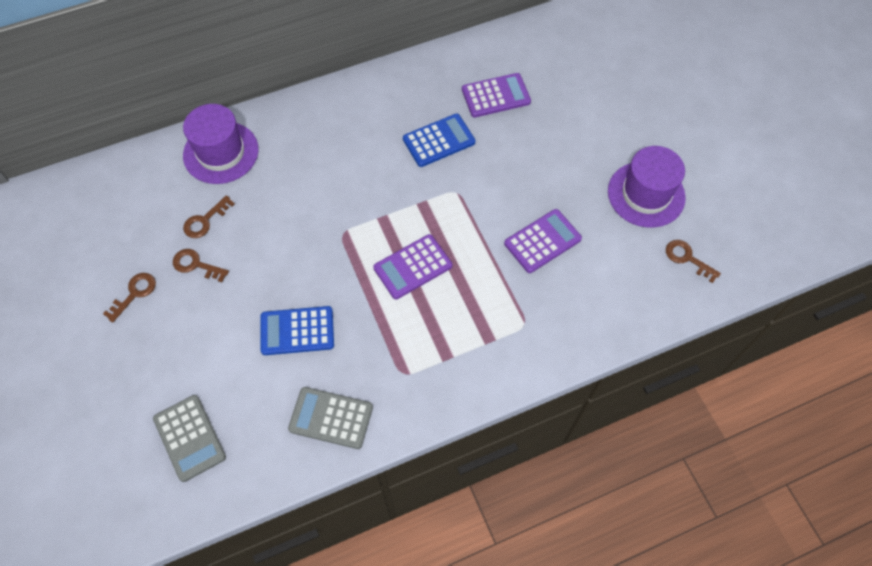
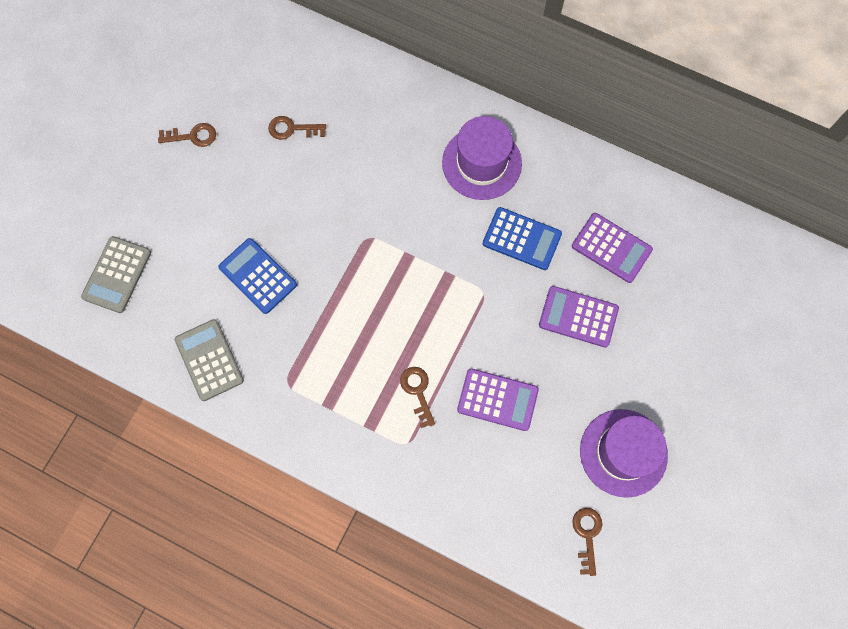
camera: 50 degrees right, 10 degrees up
(196, 265) = (250, 156): brown key -> brown key (417, 391)
(221, 152) = (360, 85): purple hat -> purple hat (481, 163)
(413, 267) = (384, 315): purple calculator -> purple calculator (578, 317)

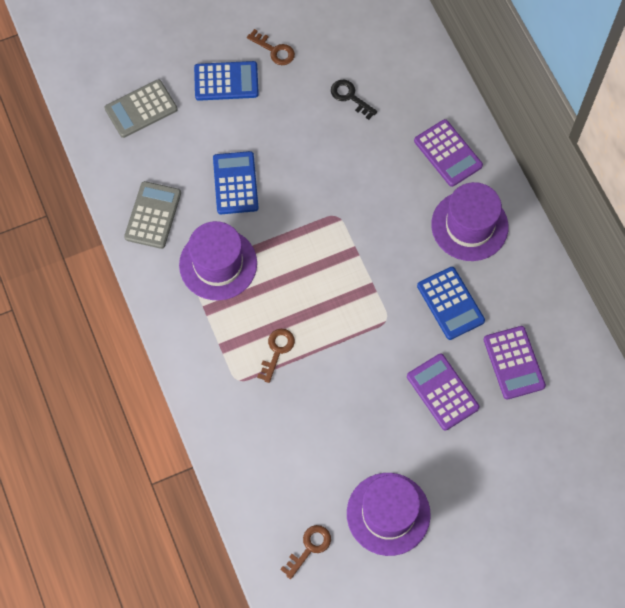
camera: 40 degrees right, 5 degrees down
(173, 194) = (226, 81): none -> blue calculator
(292, 129) = (350, 97): brown key -> black key
(303, 357) = (218, 264): none -> purple hat
(497, 399) = (329, 402): purple calculator -> purple calculator (448, 153)

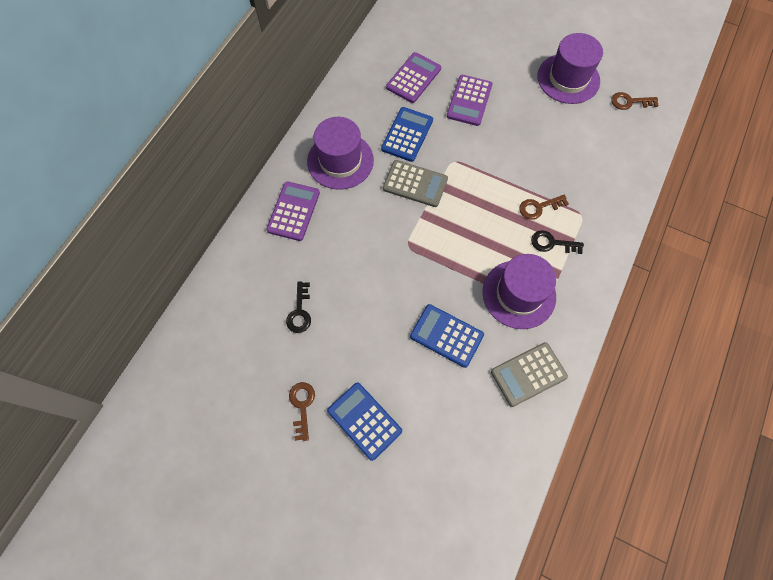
camera: 130 degrees left, 0 degrees up
(141, 109) = (450, 470): grey calculator -> grey calculator (415, 184)
(235, 183) = (446, 336): blue calculator -> blue calculator turned 75 degrees clockwise
(236, 330) = (552, 243): none -> black key

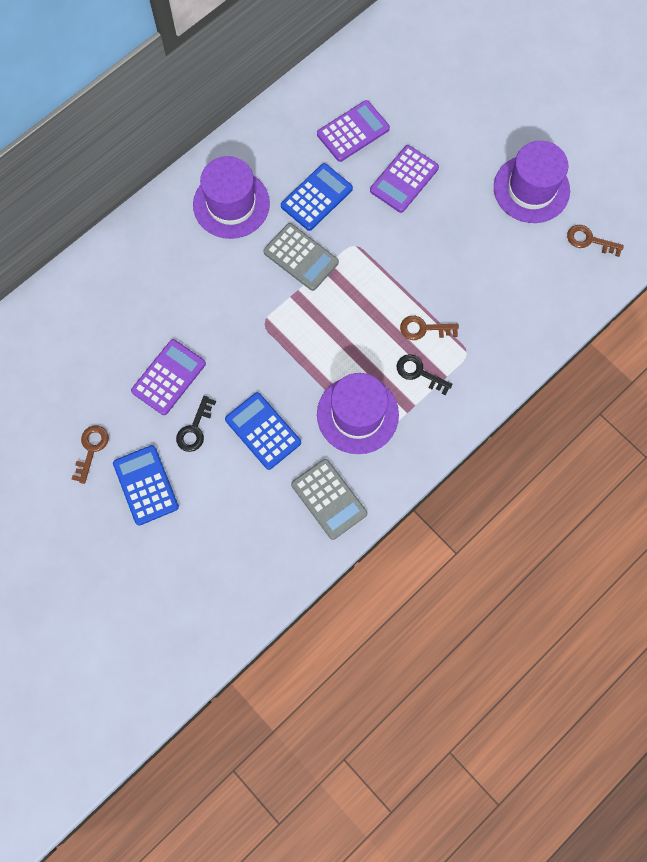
camera: 20 degrees right, 5 degrees up
(293, 211) = (159, 245): purple calculator -> purple calculator (169, 377)
(299, 312) = (125, 354): black key -> black key (194, 429)
(528, 374) = (329, 499): grey calculator -> grey calculator turned 120 degrees counterclockwise

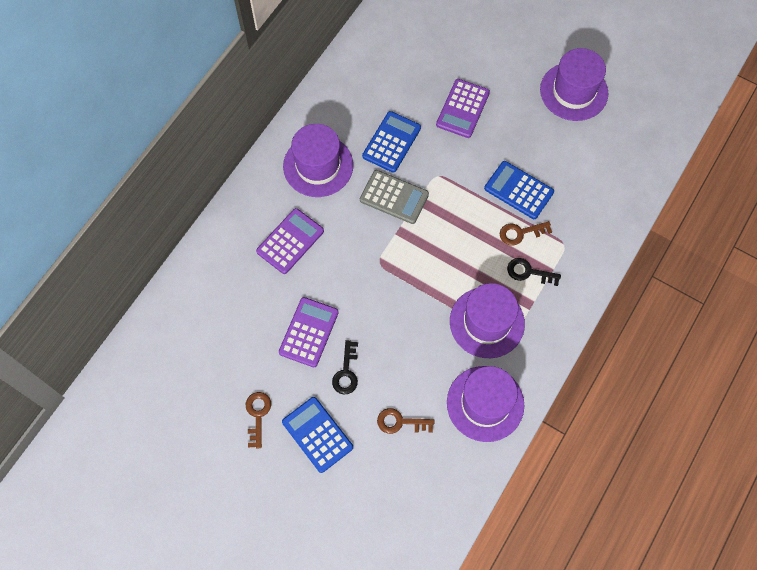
camera: 15 degrees left, 5 degrees down
(263, 431) = (408, 358): blue calculator -> blue calculator (518, 190)
(329, 499) = (485, 403): grey calculator -> purple hat
(353, 131) = (405, 78): purple calculator -> purple calculator (290, 241)
(589, 240) = (636, 123): brown key -> brown key (400, 422)

